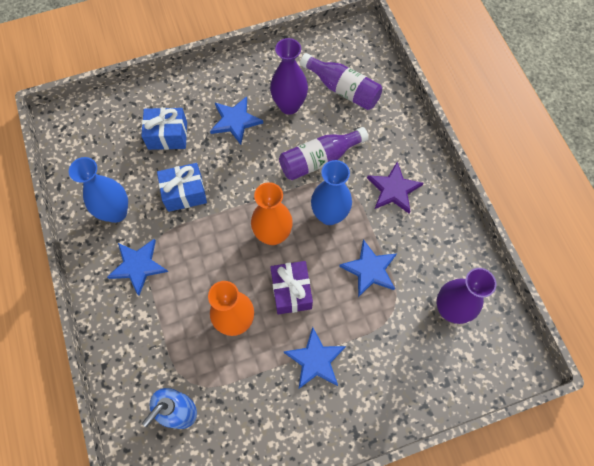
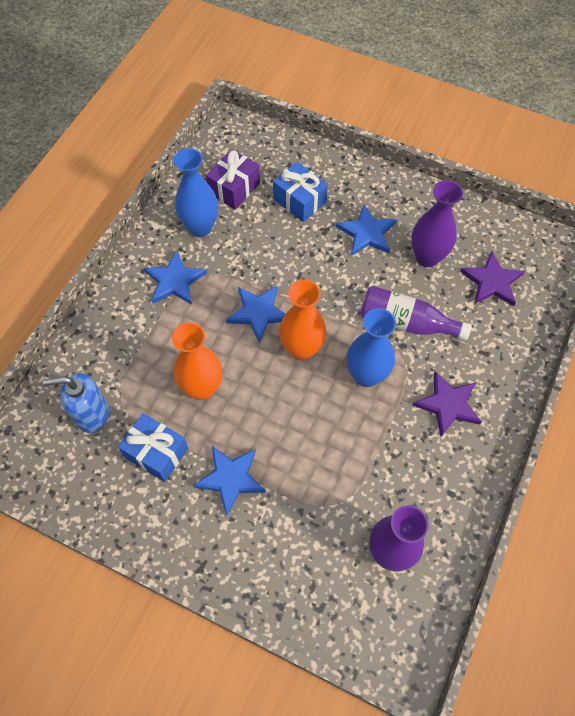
camera: 45 degrees right, 5 degrees down
(184, 193) = (266, 256): blue gift -> blue gift (156, 453)
(291, 291) = (269, 407): purple gift -> purple gift (234, 188)
(343, 89) = (492, 282): purple bottle -> purple star
(369, 269) = (353, 451): blue star -> blue star (258, 313)

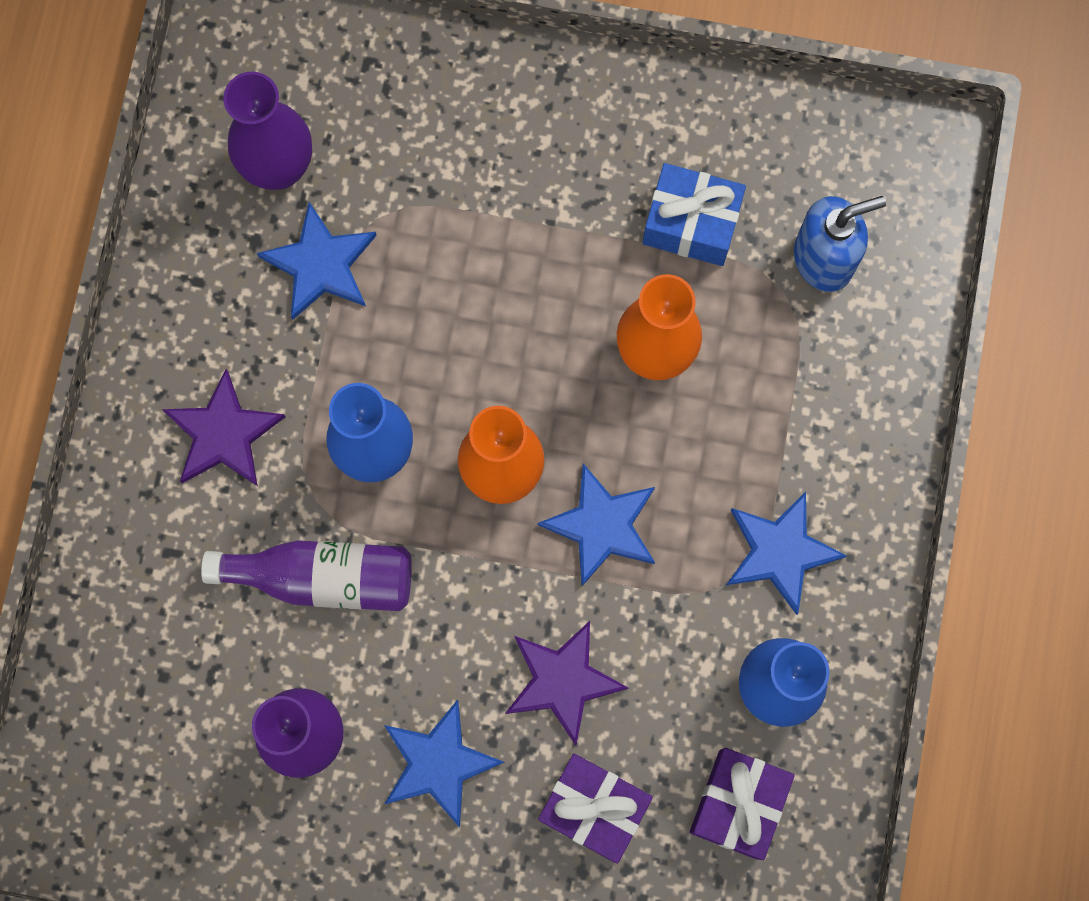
camera: 165 degrees right, 15 degrees up
(231, 478) = (557, 214): blue star -> blue star (320, 264)
(299, 201) = (594, 808): blue gift -> purple gift
(492, 282) = (173, 712): purple star -> purple star (562, 681)

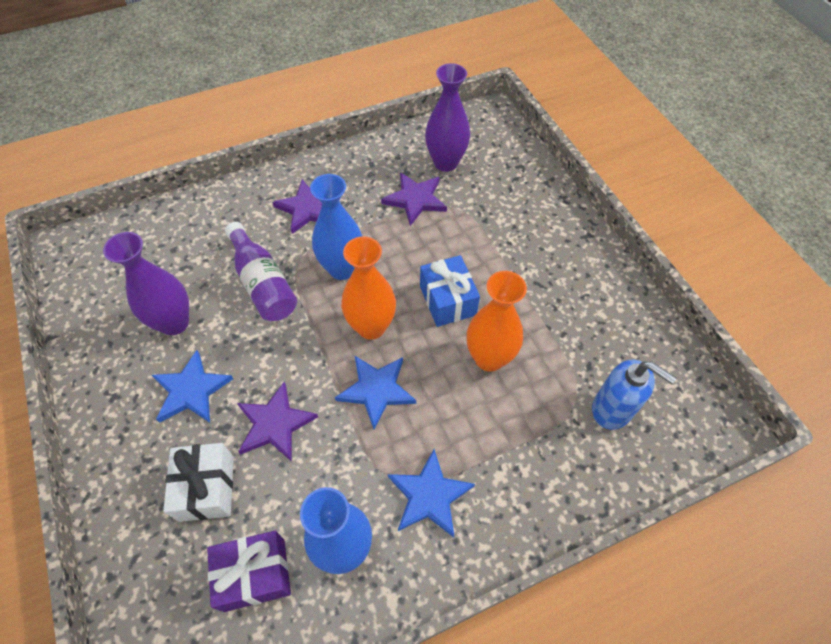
camera: 55 degrees right, 20 degrees down
(320, 264) = (415, 199): blue star -> purple star
(594, 808) = (206, 488): purple gift -> white gift
(691, 223) = (570, 333): blue gift -> blue gift (447, 300)

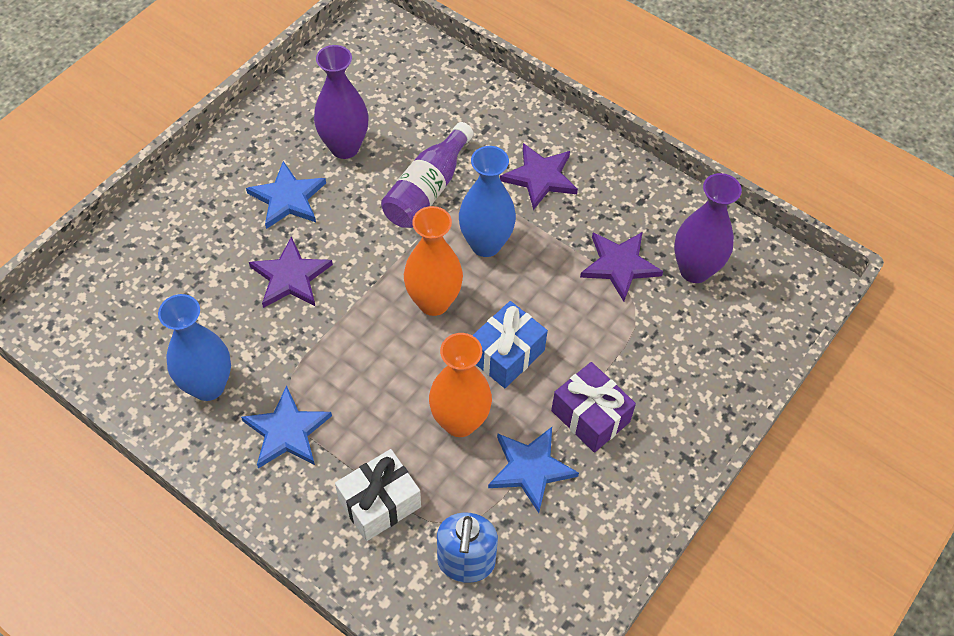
camera: 60 degrees right, 0 degrees up
(206, 488) = (209, 259): white gift -> white gift (379, 503)
(255, 574) = (156, 333): purple gift -> purple gift (590, 416)
(376, 390) = (368, 339): blue star -> blue star (530, 468)

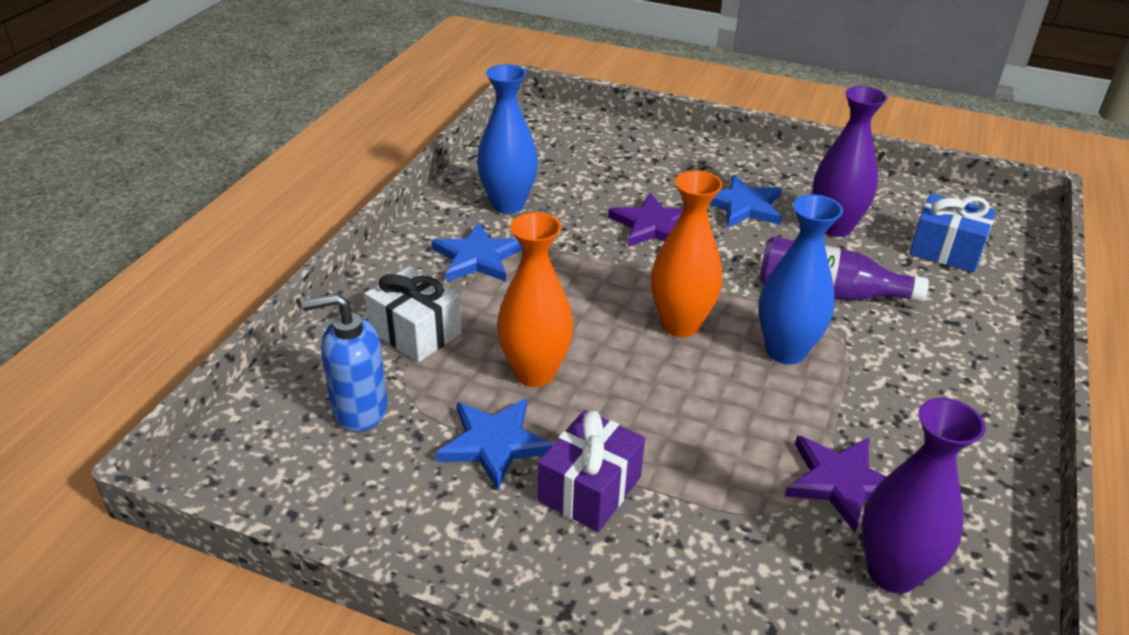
camera: 75 degrees right, 20 degrees down
(506, 354) = (642, 395): blue gift -> blue gift (946, 250)
(540, 177) = (920, 381): purple star -> none

